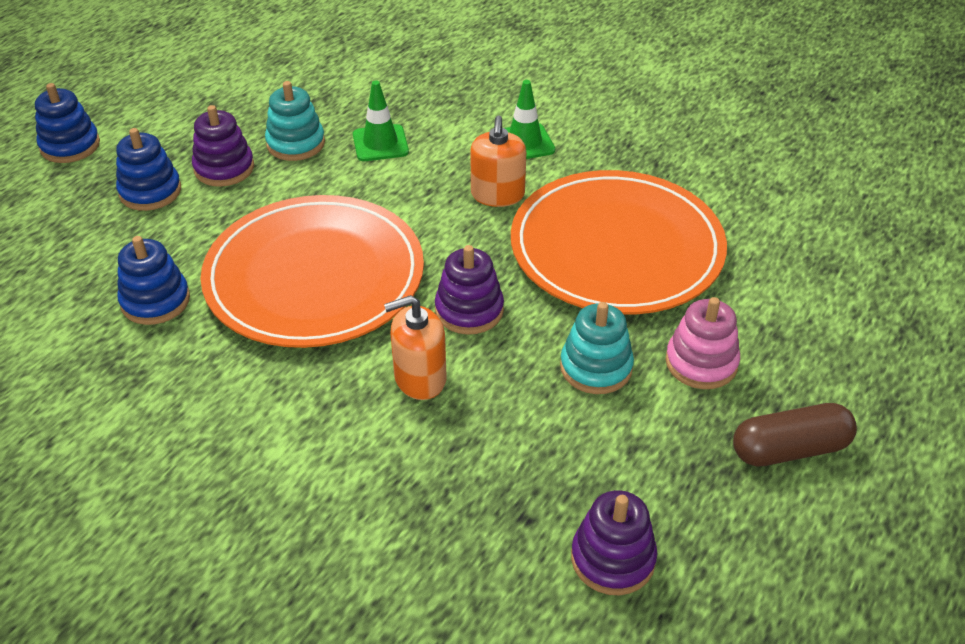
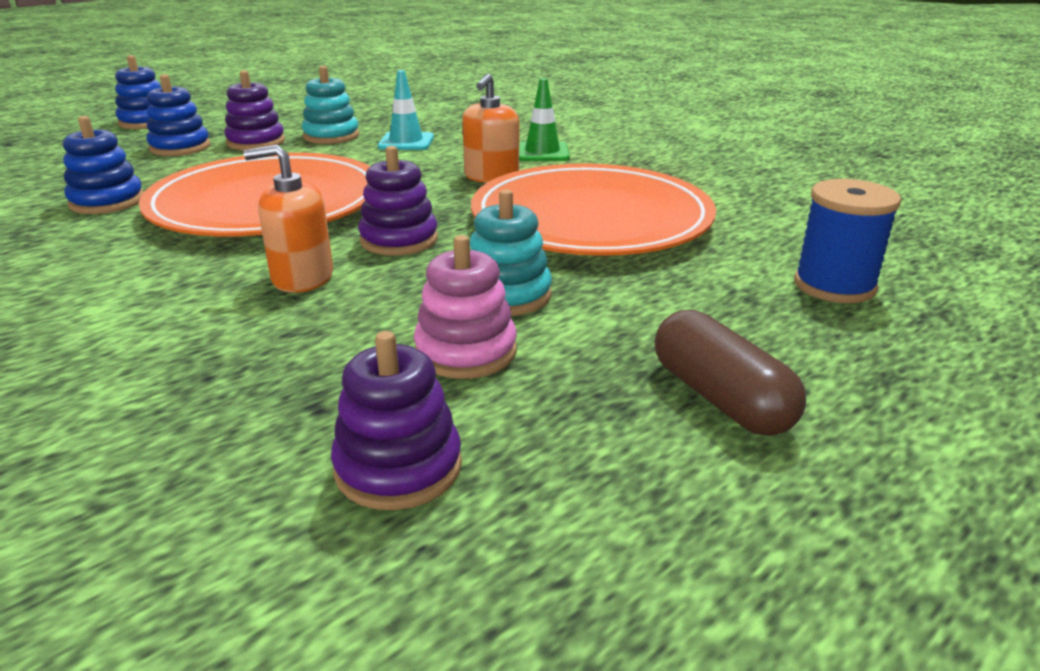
camera: 15 degrees right, 15 degrees down
(380, 143) = (406, 142): green traffic cone -> turquoise traffic cone
(701, 363) = (639, 308): pink stacking toy -> pink stacking toy (466, 352)
(789, 449) = (720, 398): brown capsule -> brown capsule turned 60 degrees clockwise
(833, 306) = (834, 285): none -> blue spool

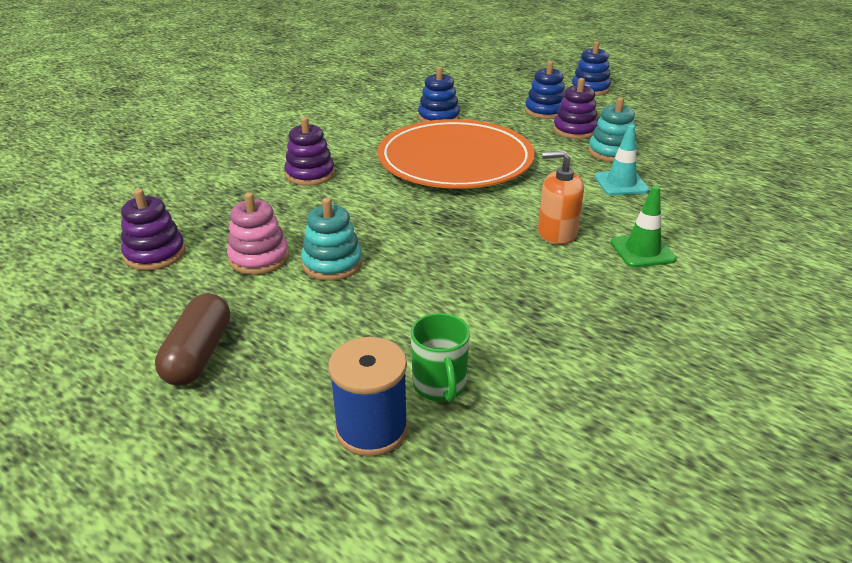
camera: 80 degrees right, 5 degrees up
(302, 278) = (347, 194): orange soap dispenser -> none
(399, 240) = (410, 214): purple stacking toy -> purple stacking toy (310, 174)
(591, 219) = (481, 289): orange plate -> none
(720, 398) = (199, 354): brown capsule -> brown capsule turned 45 degrees counterclockwise
(759, 250) = (439, 386): none -> green mug

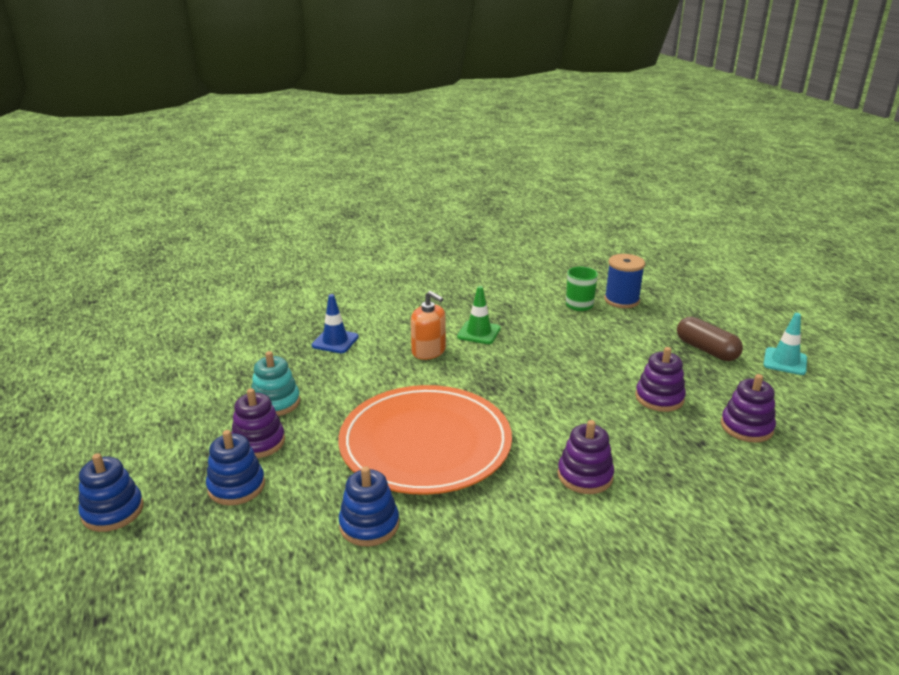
camera: 150 degrees left, 5 degrees down
(199, 354) = (706, 350): brown capsule -> brown capsule turned 75 degrees counterclockwise
(259, 258) = (659, 398): pink stacking toy -> purple stacking toy
(332, 264) = (605, 377): turquoise stacking toy -> none
(621, 183) = (324, 371): turquoise traffic cone -> turquoise traffic cone (785, 361)
(642, 251) = (393, 325): green traffic cone -> green traffic cone (479, 332)
(665, 212) = (335, 341): none -> blue traffic cone

